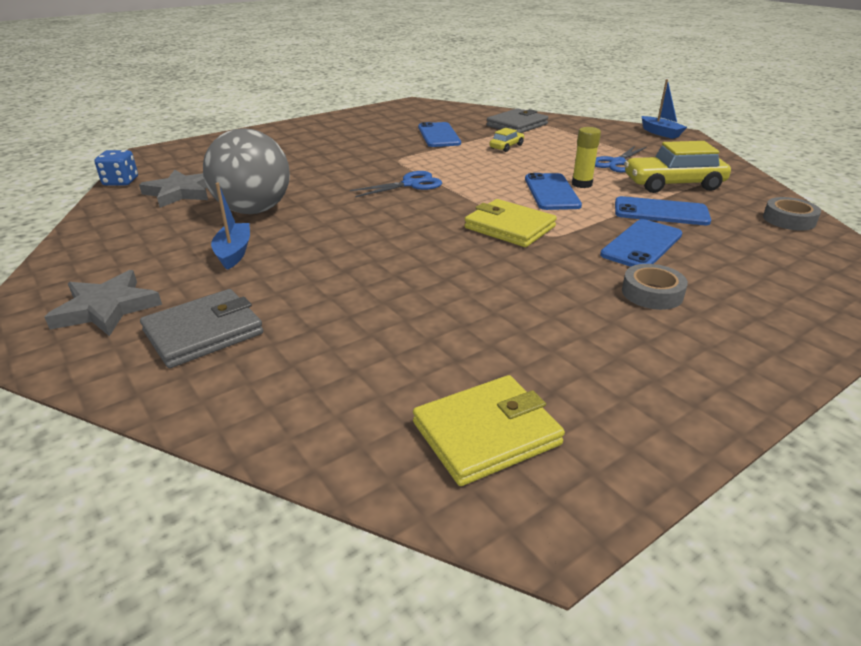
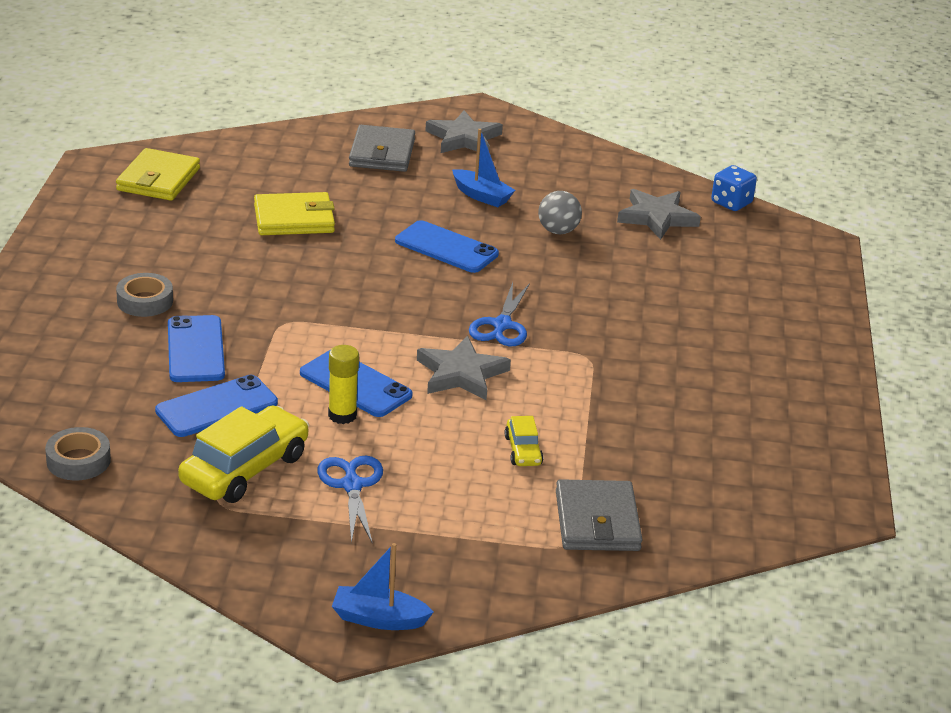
camera: 130 degrees right, 0 degrees up
(253, 210) = (558, 231): grey ball -> grey ball, size x0.49
(439, 135) = (639, 431): blue phone -> blue phone (446, 248)
(480, 176) = (461, 374): none -> grey star
(509, 227) = (329, 315): yellow wallet -> yellow wallet (294, 219)

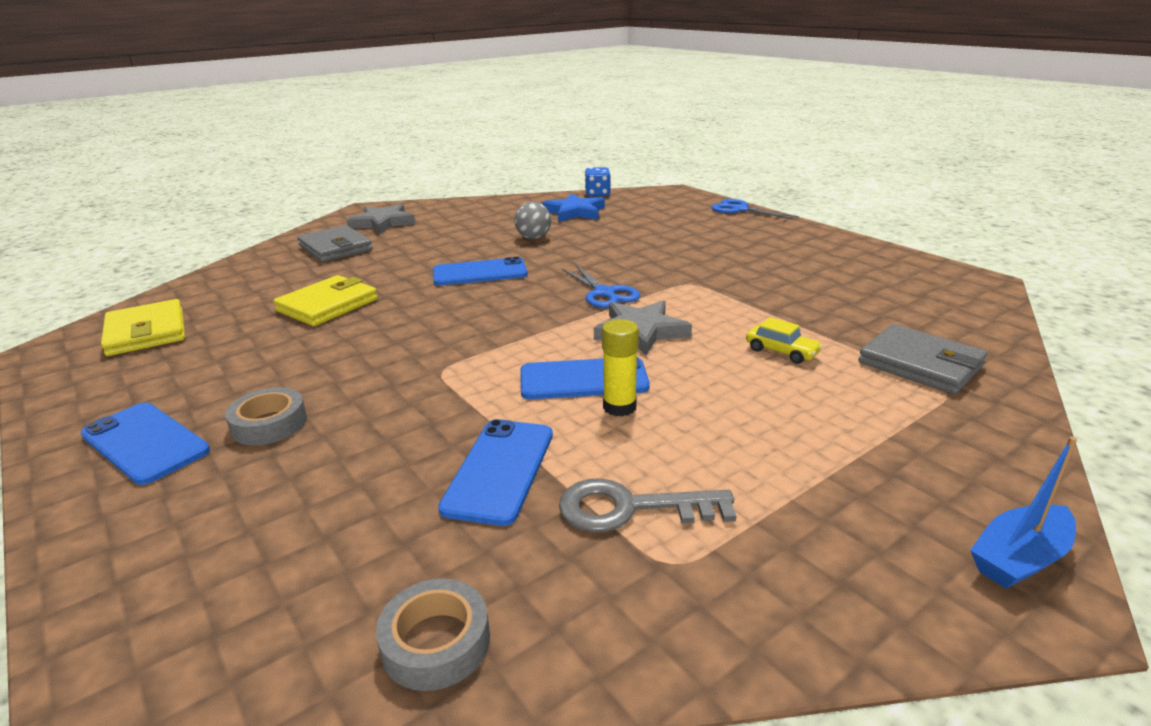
camera: 40 degrees left, 5 degrees down
(196, 349) = (392, 434): blue phone -> blue phone (145, 442)
(245, 469) = (630, 508): yellow car -> grey key
(352, 485) = (740, 455): blue scissors -> blue scissors (740, 210)
(482, 196) = (450, 241): blue boat -> none
(657, 217) = (574, 212): grey star -> blue star

